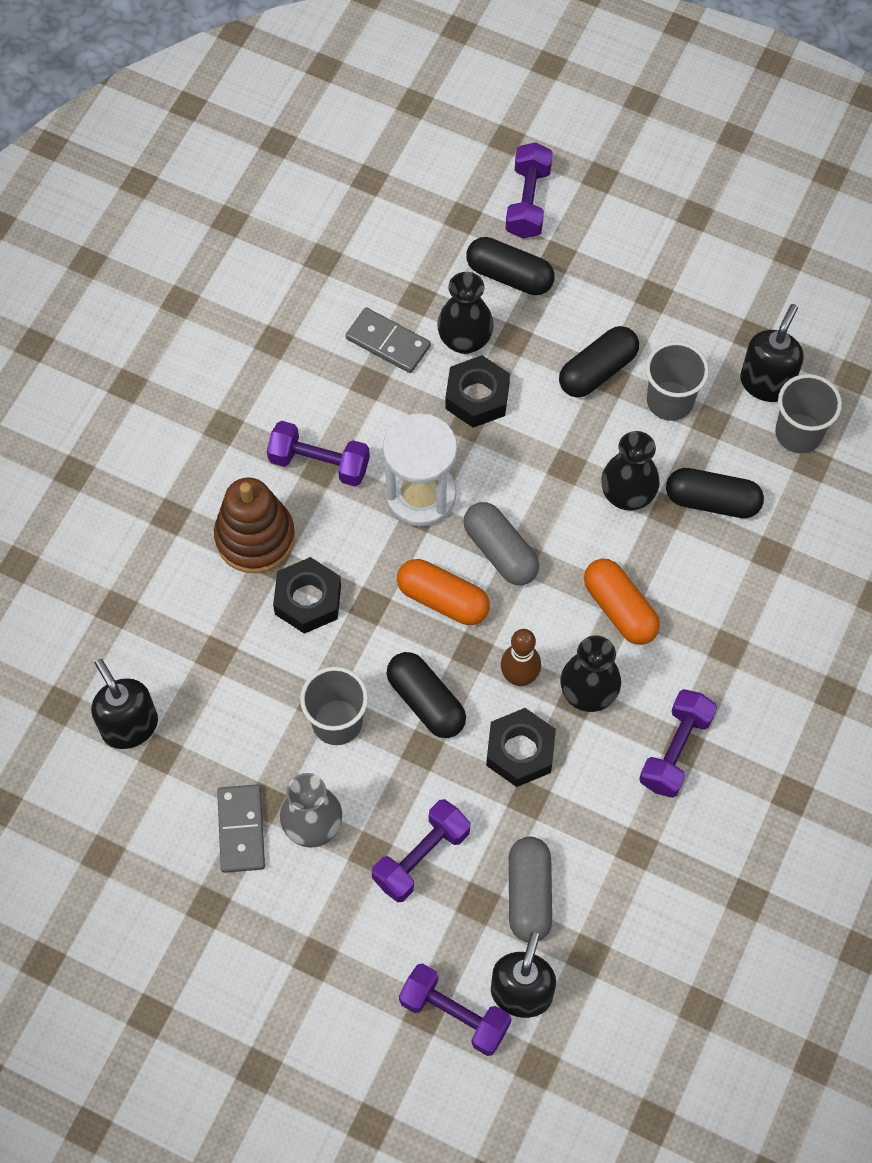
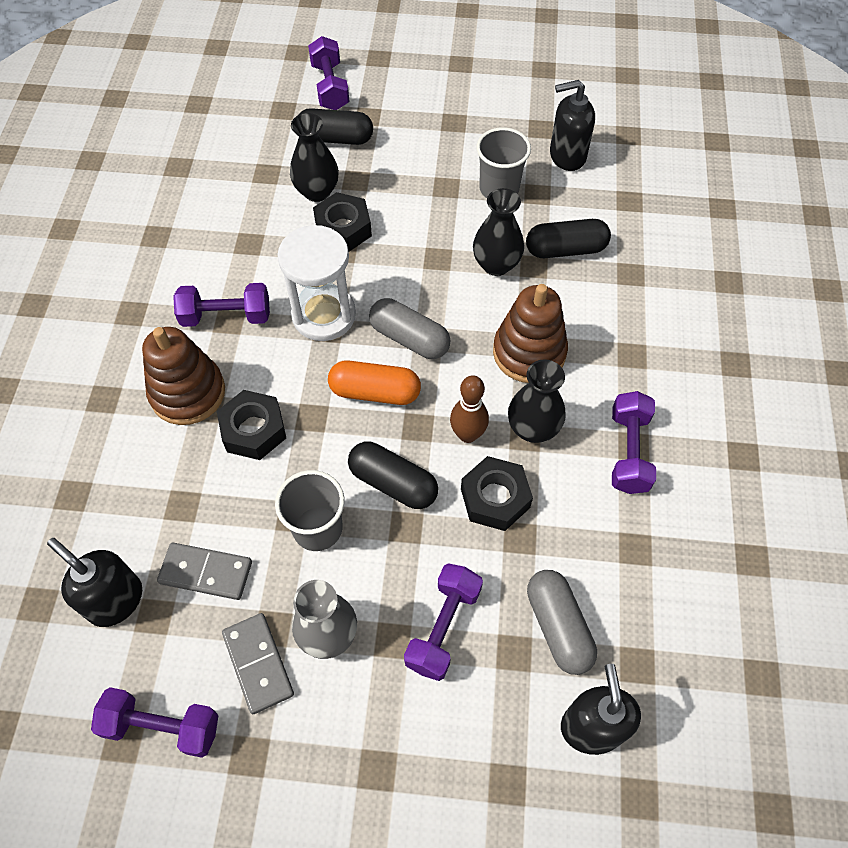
camera: 20 degrees left, 5 degrees down
(388, 342) = (254, 210): grey domino -> grey domino (206, 572)
(454, 1014) = (537, 775): purple dumbbell -> purple dumbbell (162, 726)
(597, 371) = (433, 184): black capsule -> none
(619, 609) = (529, 352): orange capsule -> brown stacking toy
(766, 382) = (567, 156): black soap dispenser -> black soap dispenser turned 105 degrees counterclockwise
(798, 433) = (608, 183): grey cup -> none

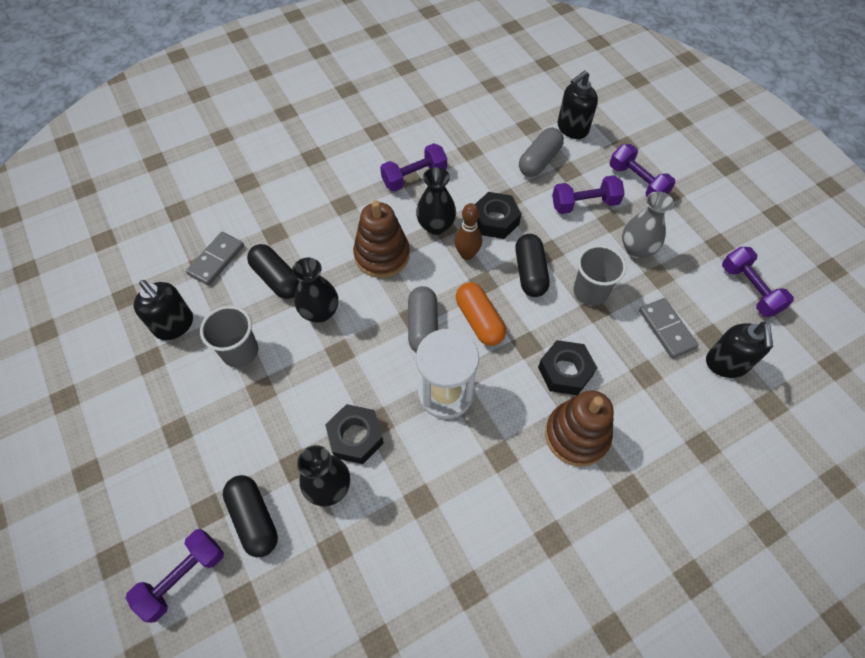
camera: 125 degrees left, 0 degrees up
(226, 316) = (498, 461): purple dumbbell -> purple dumbbell (637, 182)
(258, 663) = (680, 269): grey domino -> grey domino (216, 260)

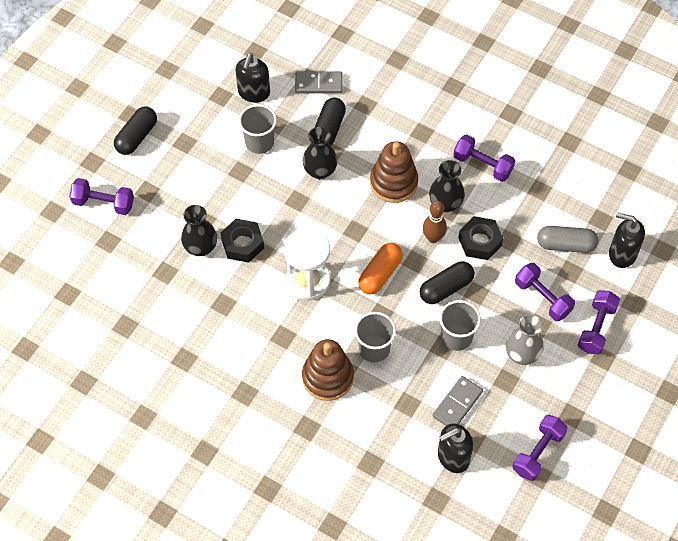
camera: 60 degrees right, 0 degrees up
(254, 519) = (157, 218): black capsule -> black capsule (137, 137)
(423, 327) = (351, 240): grey capsule -> none
(565, 371) = (374, 349): black nut -> grey cup

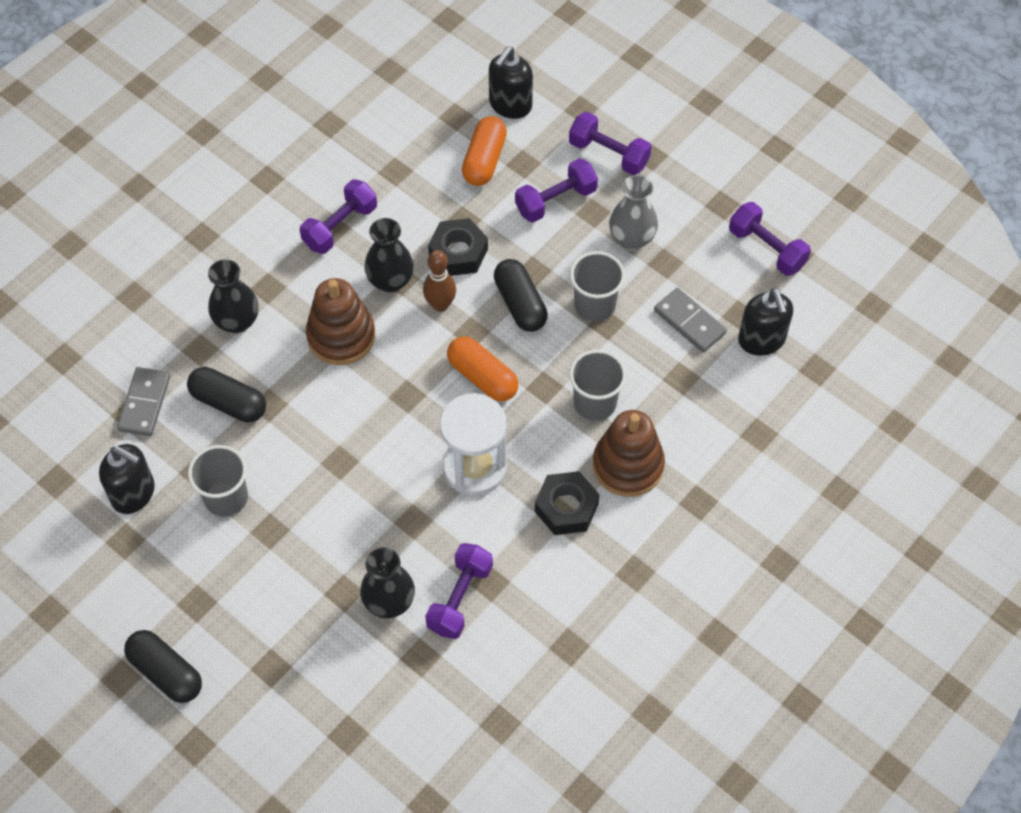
camera: 80 degrees left, 0 degrees up
(103, 203) = (277, 735): purple dumbbell -> purple dumbbell (460, 598)
(242, 244) = (396, 544): black nut -> black nut (566, 508)
(320, 171) = (297, 425): black vase -> black vase (237, 321)
(566, 245) = (484, 160): grey capsule -> orange capsule

